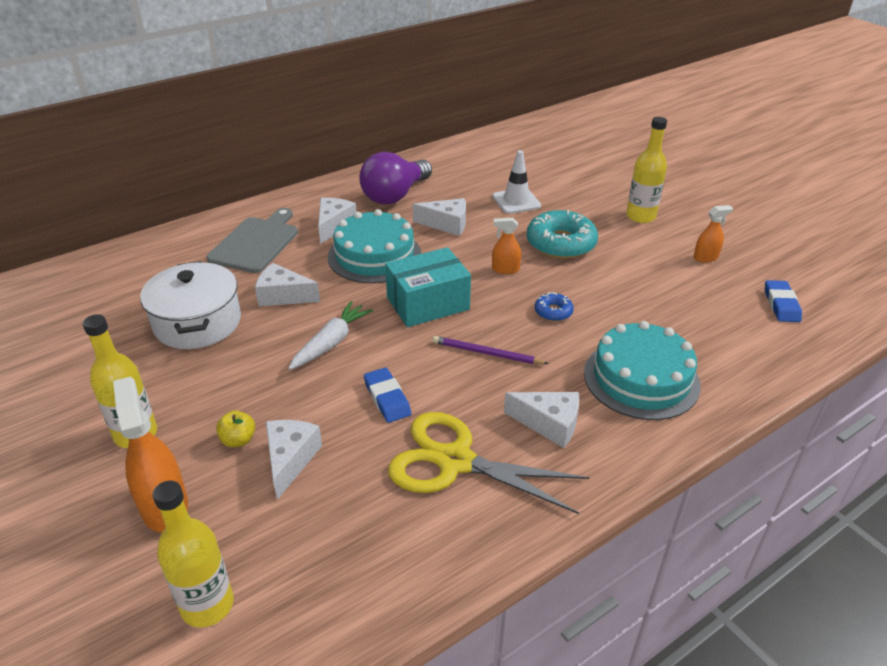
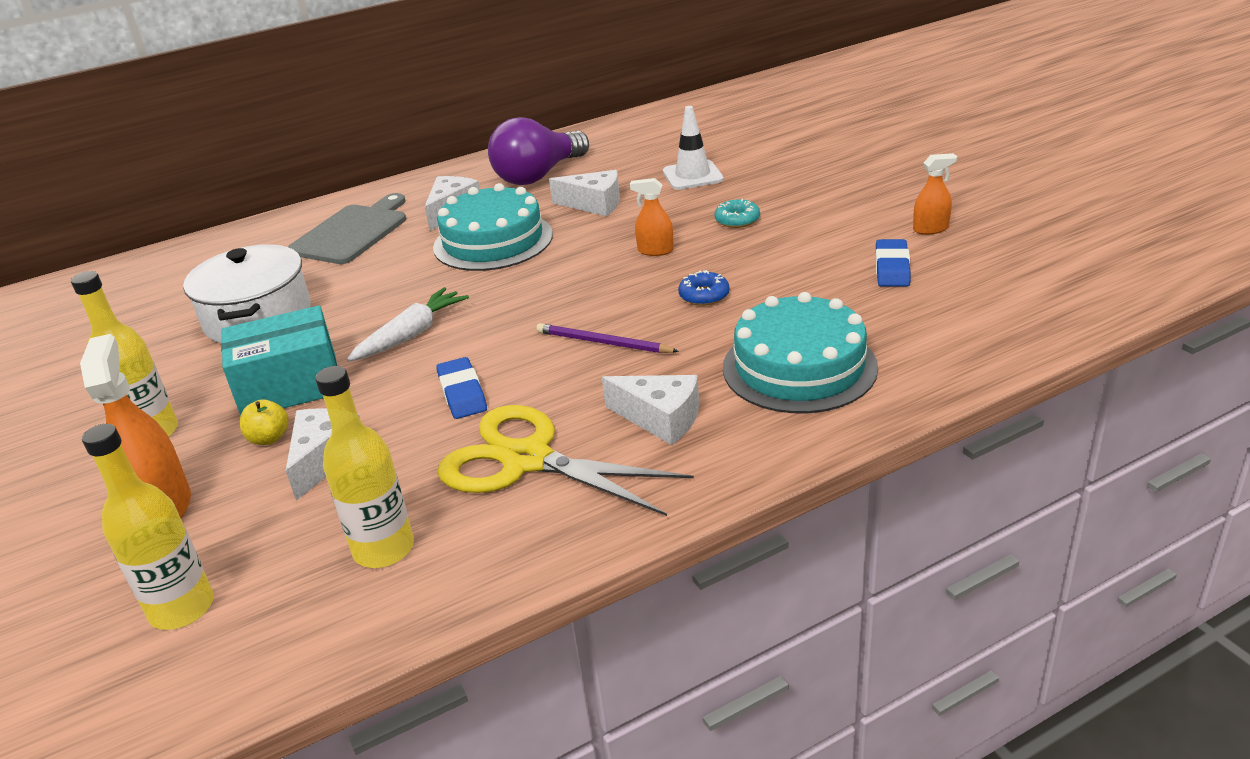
camera: 10 degrees right, 5 degrees down
(283, 296) = (368, 287): white cheese -> none
(428, 303) = (544, 290): turquoise box -> turquoise box (290, 386)
(561, 243) = (737, 220): turquoise donut -> turquoise donut, size x0.49
(640, 216) = (855, 186): yellow bottle -> yellow bottle (384, 549)
(781, 304) = (1021, 279): blue eraser -> blue eraser (892, 268)

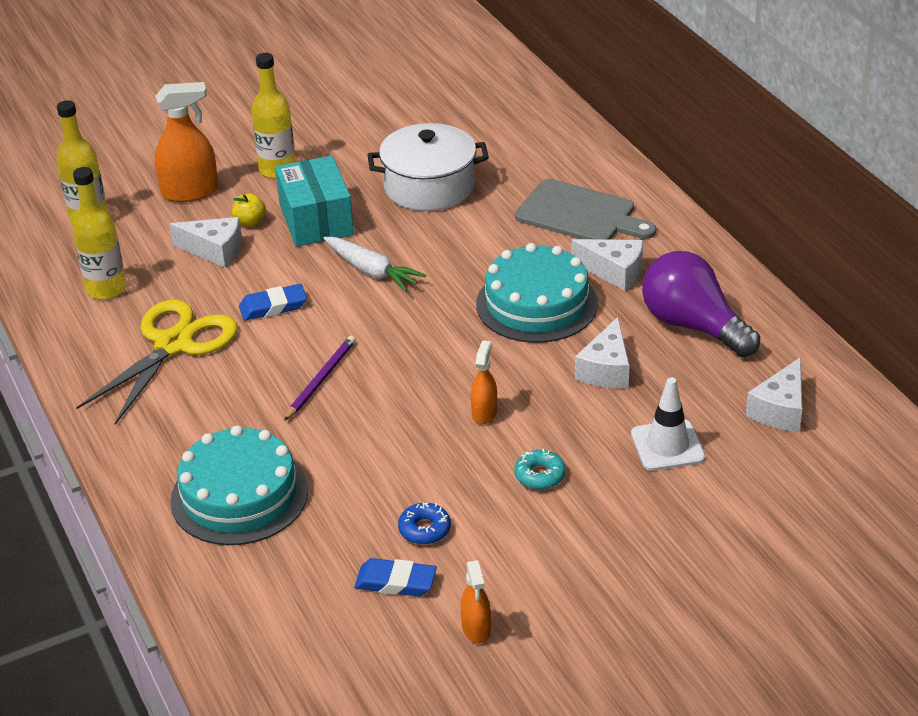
camera: 90 degrees right, 5 degrees up
(660, 419) = (197, 411): white cheese -> white cheese (780, 410)
(704, 295) = (383, 443): blue donut -> blue donut (424, 529)

